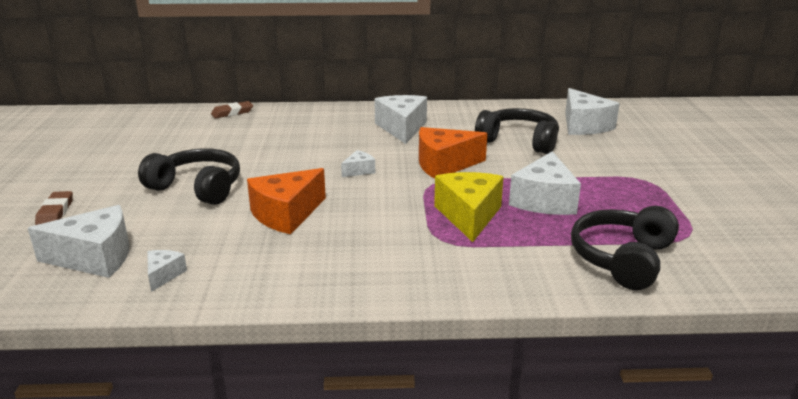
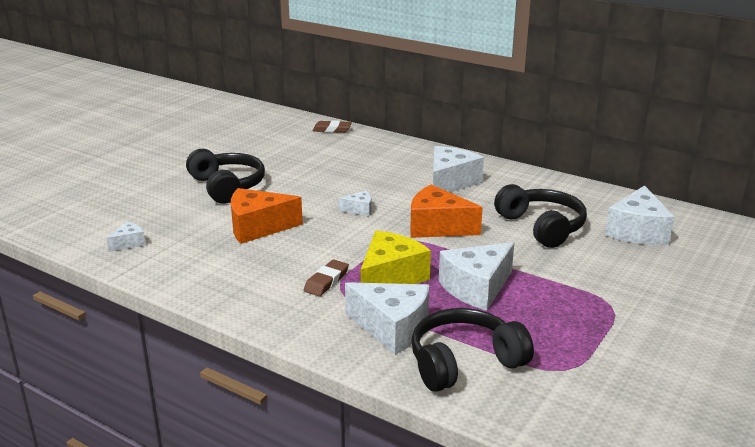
camera: 35 degrees right, 0 degrees up
(55, 212) = (123, 176): brown eraser -> brown eraser (326, 281)
(95, 257) = (107, 216): white cheese -> white cheese (392, 328)

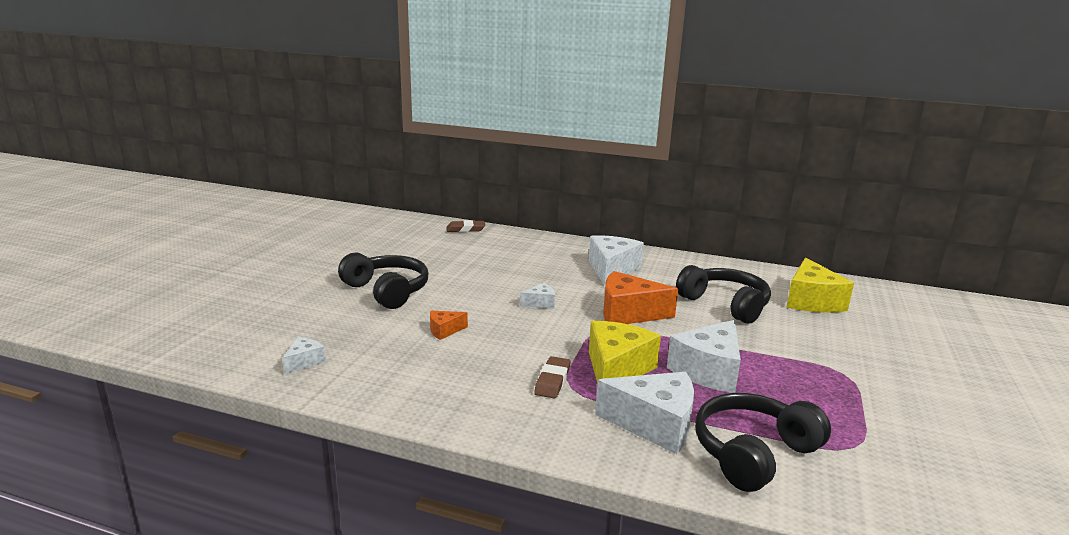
camera: 15 degrees left, 5 degrees down
(258, 227) = (444, 330): orange cheese -> orange cheese, size x0.49
(637, 231) = (811, 301): white cheese -> yellow cheese

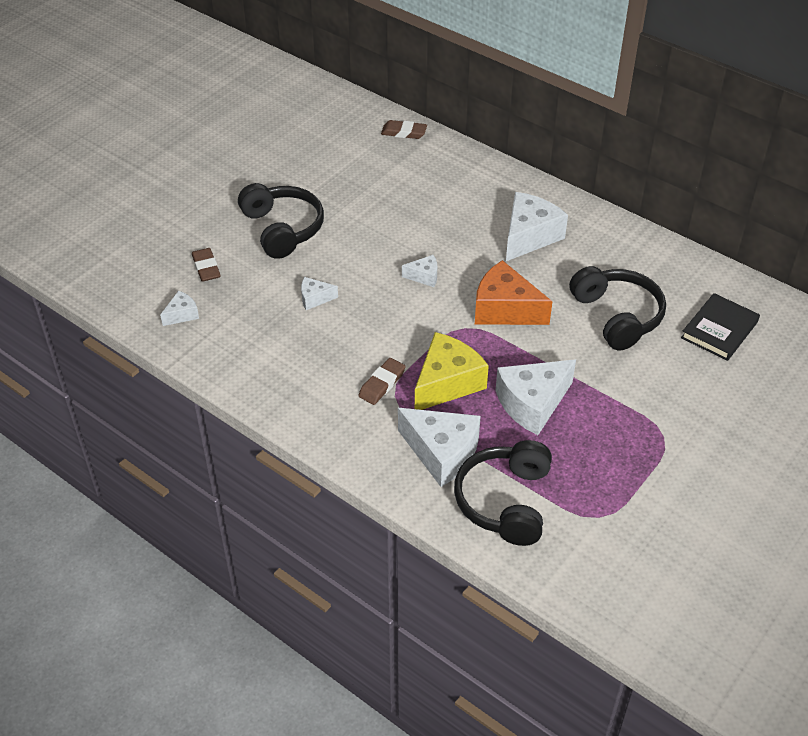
camera: 20 degrees right, 25 degrees up
(319, 325) = (206, 267): none -> brown eraser
(444, 330) = (315, 298): orange cheese -> white cheese
(753, 453) = (505, 501): black headphones -> black headphones turned 60 degrees counterclockwise
(811, 301) = (719, 330): yellow cheese -> black book

